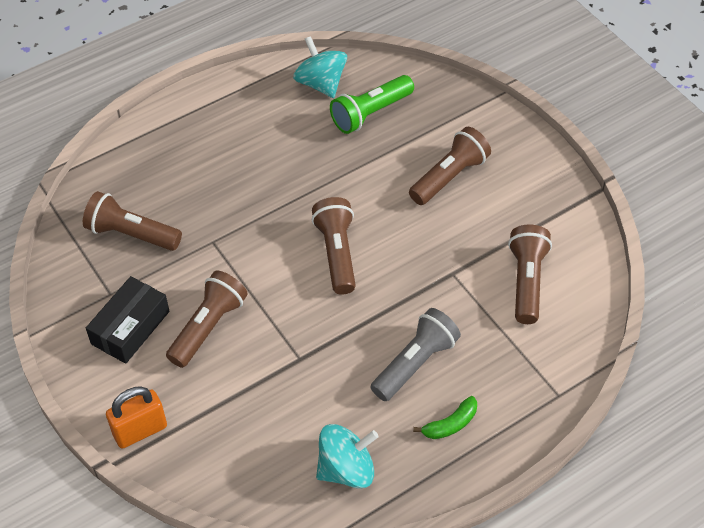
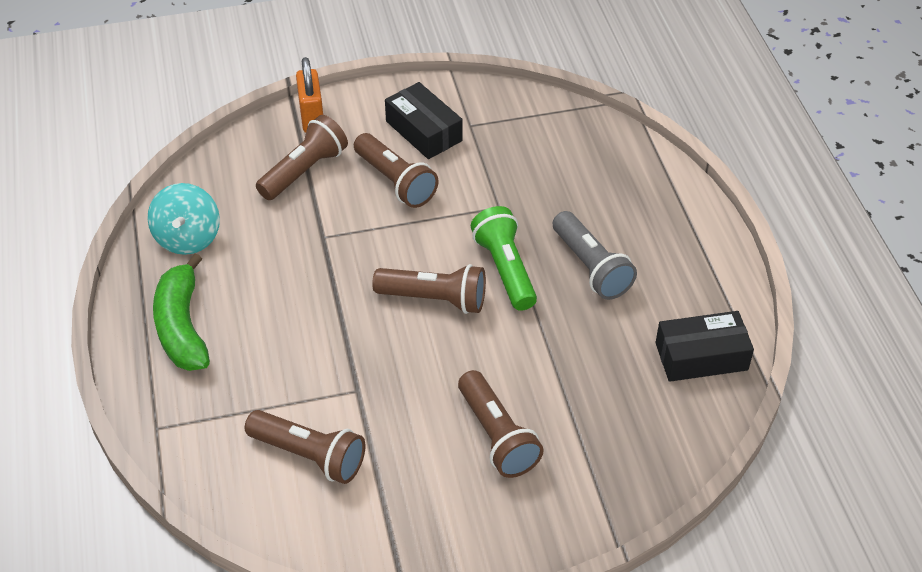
camera: 110 degrees right, 5 degrees down
(131, 234) = (536, 151): brown flashlight -> brown flashlight (304, 171)
(321, 83) = (701, 356): turquoise spinning top -> black box
(370, 113) = (632, 390): green flashlight -> green flashlight (505, 269)
(415, 363) = (265, 321): grey flashlight -> grey flashlight (591, 267)
(450, 424) = (182, 326): green banana -> green banana, size x1.90

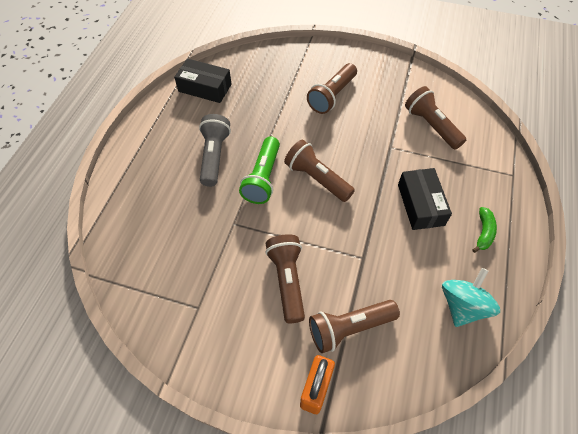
camera: 150 degrees left, 10 degrees up
(182, 326) = (483, 233): green banana -> green banana, size x0.53
(423, 131) = (236, 321): black box -> black box (420, 204)
(497, 436) = (332, 96): brown flashlight -> brown flashlight turned 150 degrees counterclockwise

